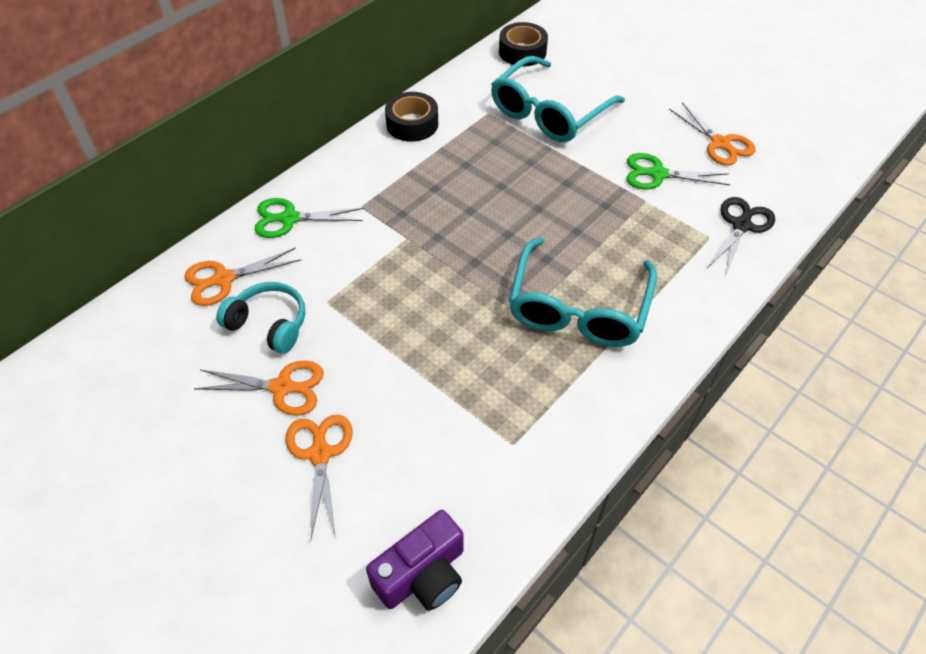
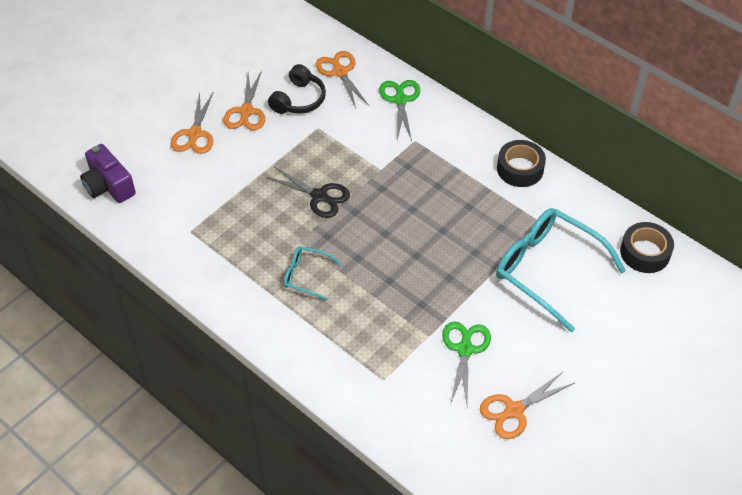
camera: 90 degrees right, 0 degrees up
(269, 324) = (299, 99): turquoise headphones -> black headphones
(320, 454) = (194, 134): orange scissors -> orange scissors turned 105 degrees clockwise
(578, 307) = (306, 276): turquoise glasses -> turquoise glasses, size x0.49
(741, 225) = (398, 407): black scissors -> black scissors (319, 196)

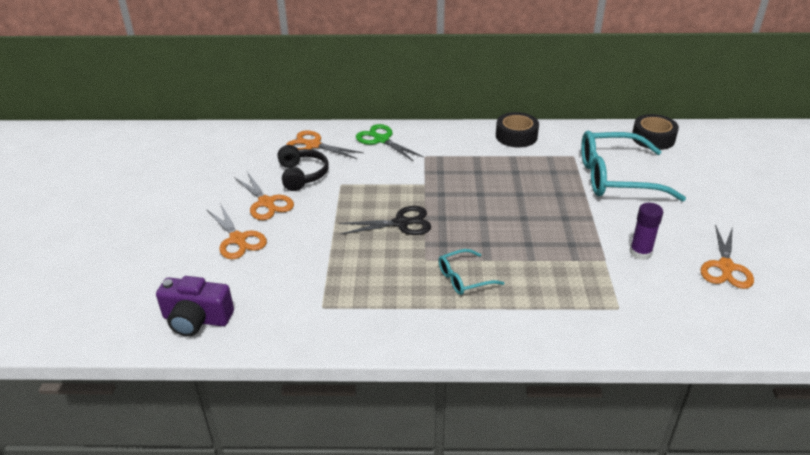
camera: 40 degrees left, 15 degrees down
(465, 349) = (640, 252): green scissors -> purple glue stick

